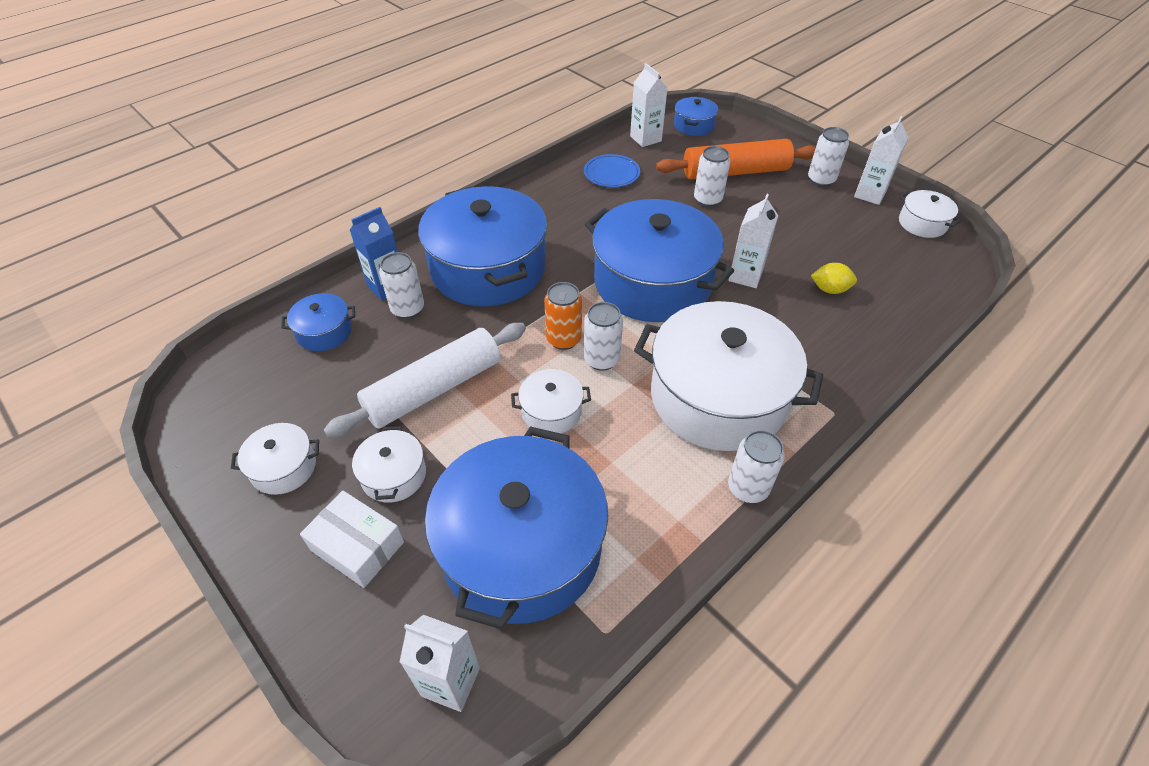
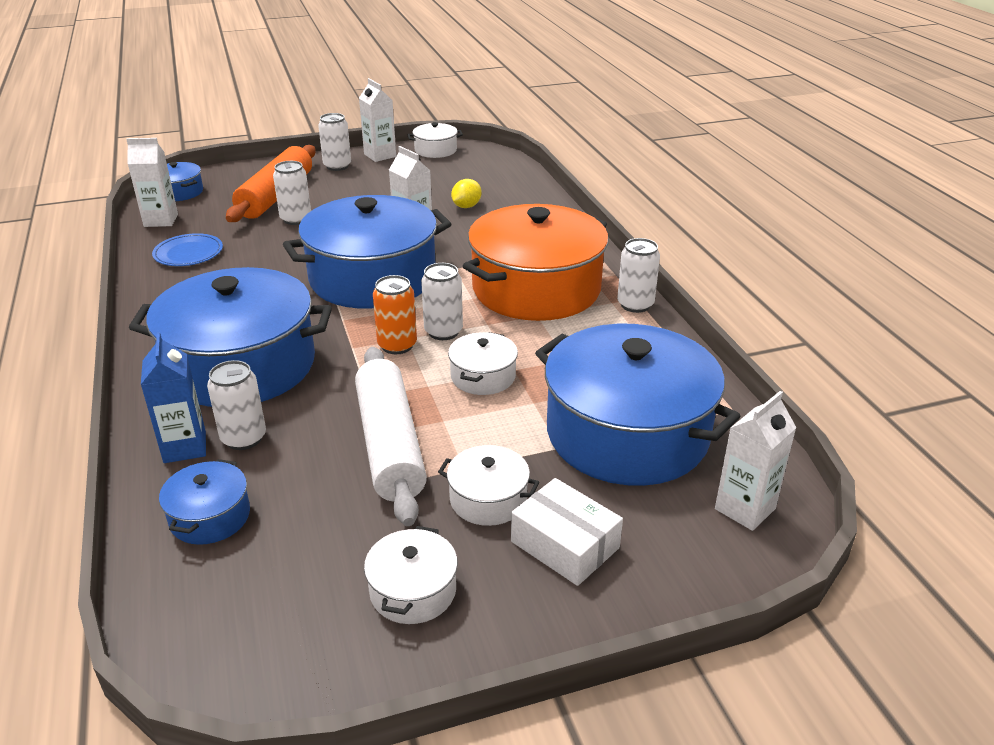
camera: 65 degrees left, 15 degrees down
(357, 546) = (565, 545): white box -> white box turned 75 degrees clockwise
(718, 397) = (536, 289): white pot -> orange pot

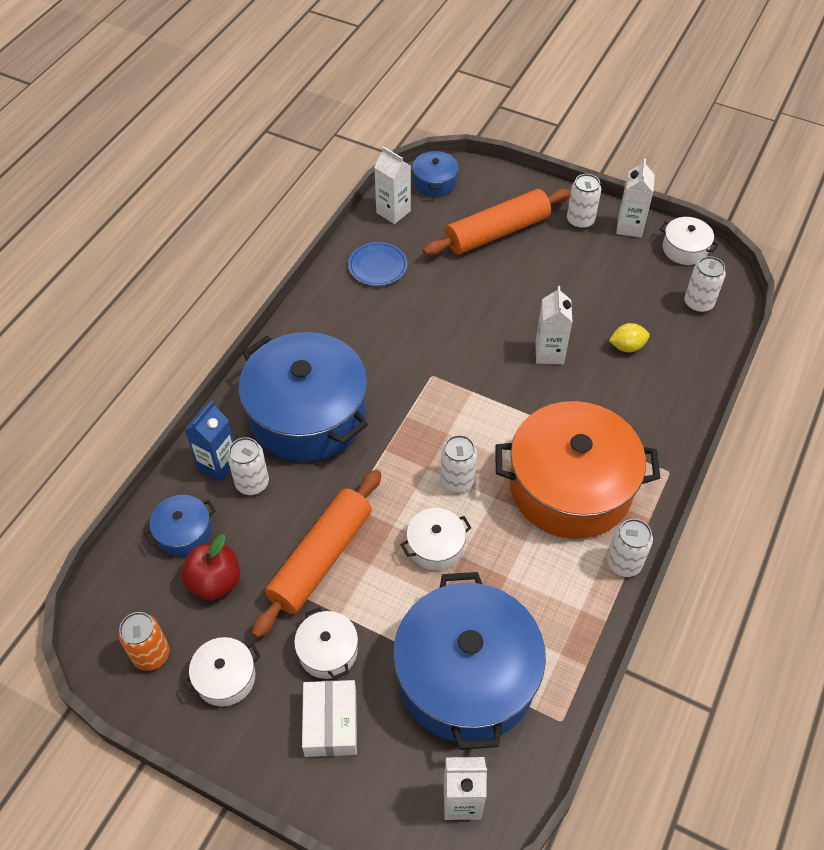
camera: 45 degrees right, 20 degrees up
(296, 219) = (483, 274): white can -> white can (698, 303)
(299, 529) = (215, 582): none -> red apple
(372, 278) = (469, 385): blue pot -> none
(390, 445) = (321, 558): white rolling pin -> orange rolling pin
(397, 345) = (414, 470): orange can -> orange can (151, 655)

